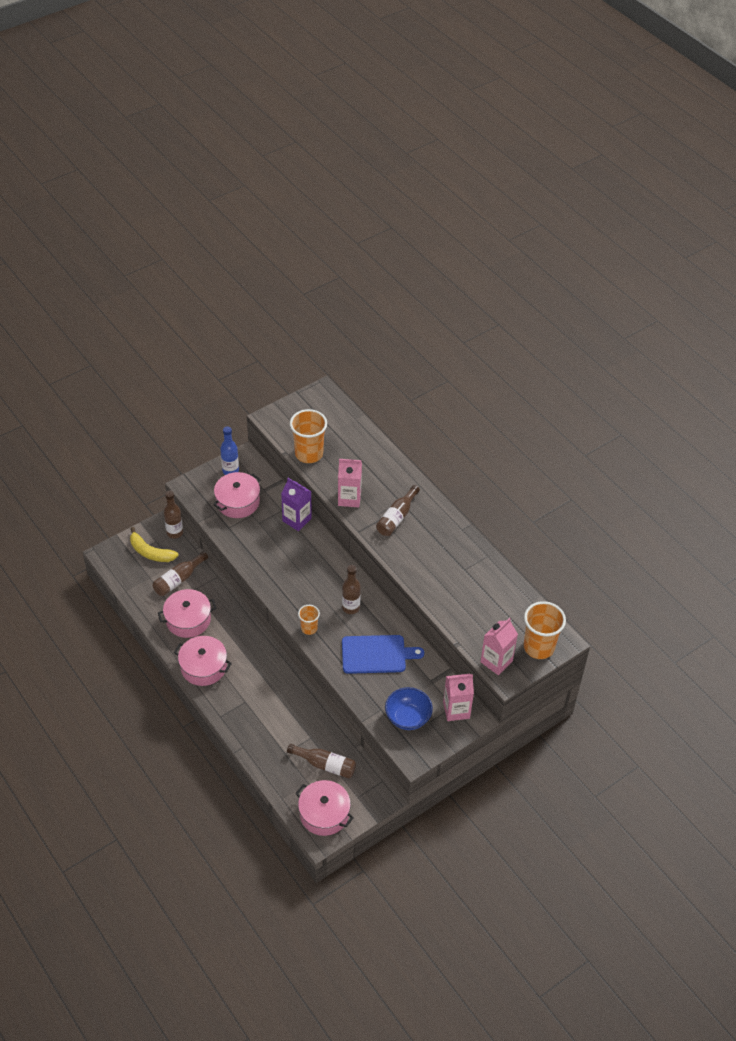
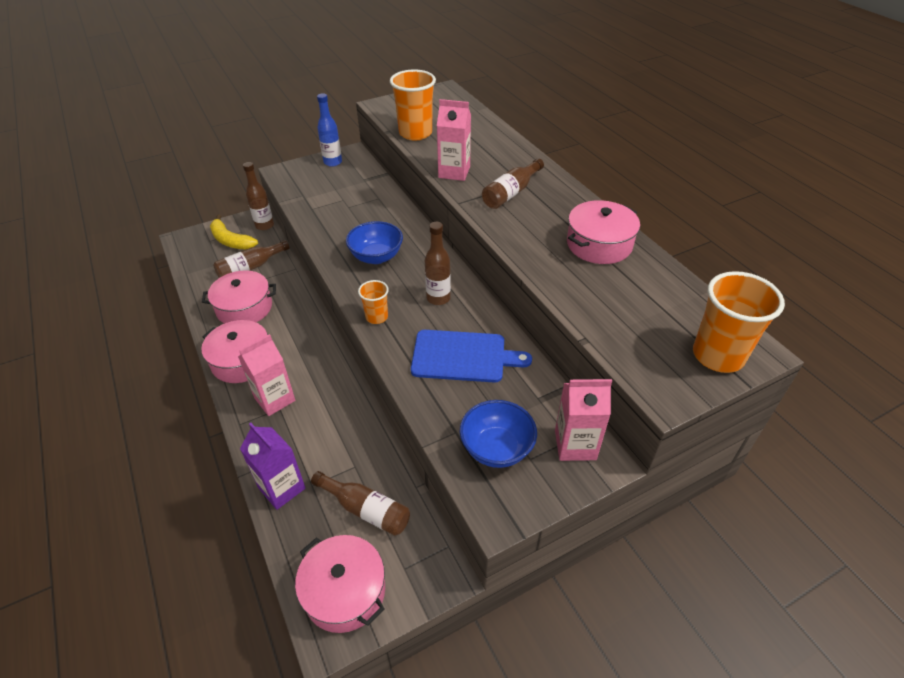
camera: 10 degrees right, 5 degrees down
(238, 502) = (331, 188): pink pot -> pink pot (599, 244)
(295, 573) = (376, 257): none -> blue bowl
(297, 520) = (393, 207): purple carton -> purple carton (282, 488)
(496, 661) = (648, 370): pink carton -> pink carton (275, 399)

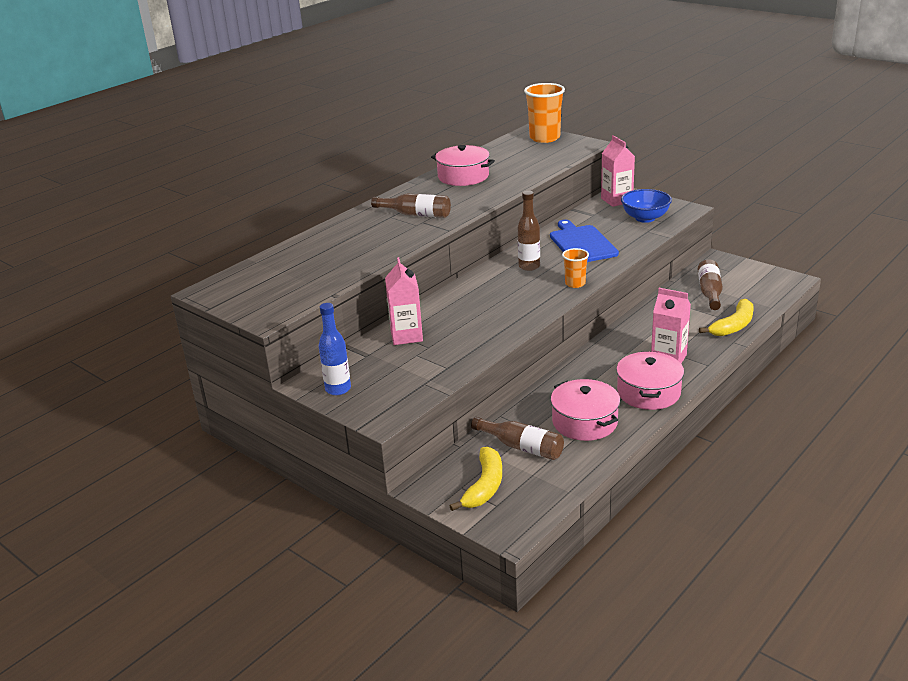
camera: 110 degrees left, 15 degrees down
(264, 225) = (436, 472): brown bottle -> none
(282, 488) = (733, 326): purple carton -> yellow banana
(345, 591) = (764, 283): pink pot -> none
(376, 257) = (499, 306): blue bowl -> none
(415, 133) = (330, 279): orange cup -> none
(454, 172) = (398, 243): pink carton -> pink carton (406, 336)

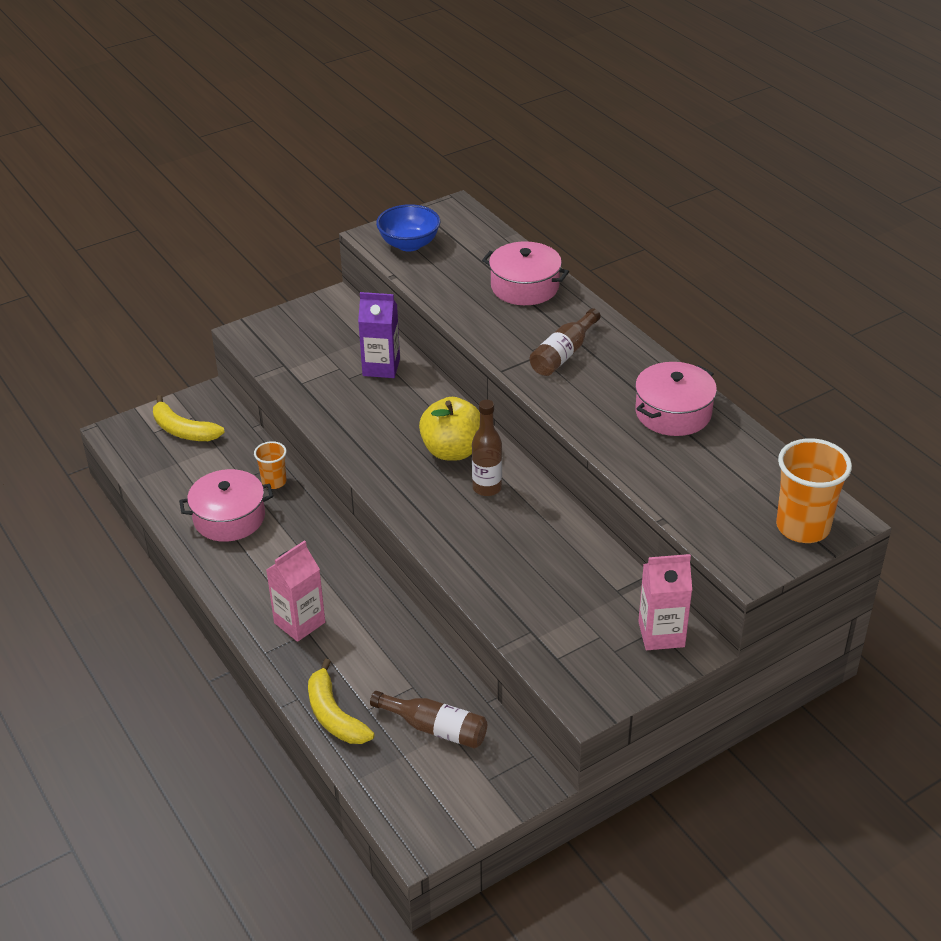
camera: 105 degrees right, 10 degrees up
(338, 389) = (312, 315): blue bottle -> none
(406, 336) = (381, 367): pink carton -> purple carton
(497, 285) = (452, 451): none -> yellow apple
(522, 447) = (221, 465): brown bottle -> none
(575, 283) = (417, 515): orange cup -> orange cup (274, 482)
(582, 243) = (527, 552): blue cutting board -> none
(645, 218) = (577, 644): blue bowl -> blue bowl (409, 244)
(648, 392) = (245, 582): pink pot -> pink pot (525, 287)

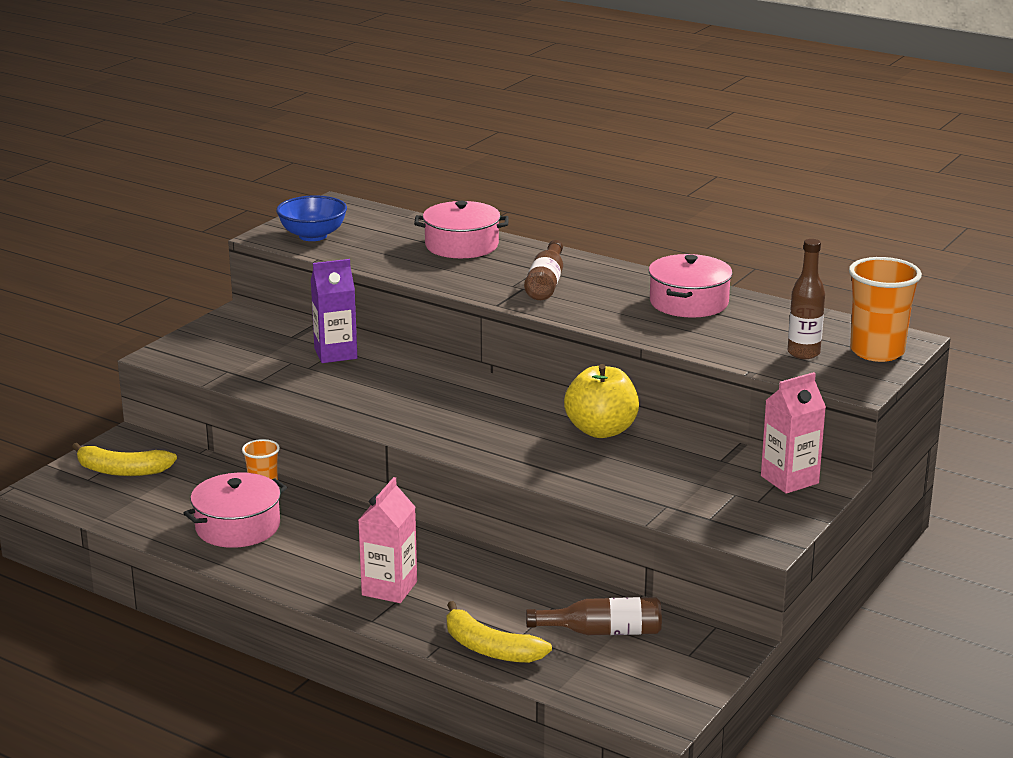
camera: 25 degrees left, 15 degrees down
(452, 451) = (468, 398): yellow apple -> yellow apple (601, 430)
(487, 488) = (528, 417): brown bottle -> brown bottle (803, 353)

